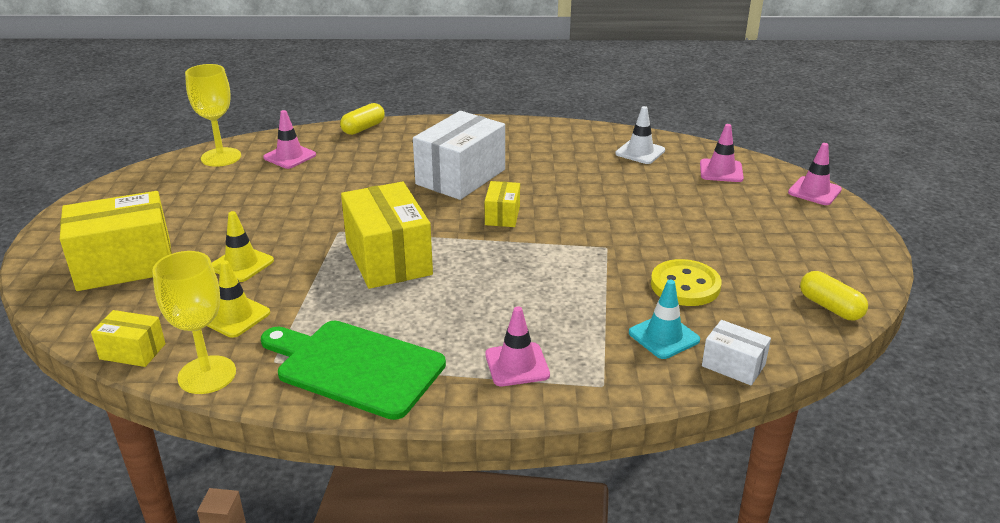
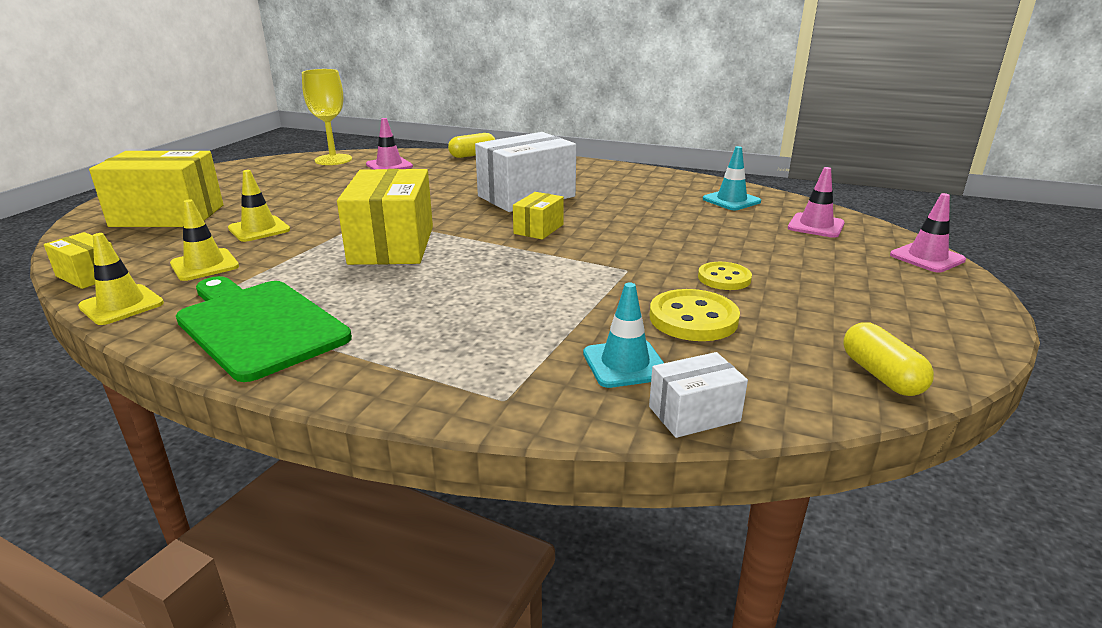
camera: 20 degrees right, 5 degrees down
(207, 375) = (121, 305): yellow goblet -> yellow traffic cone
(517, 365) = (424, 357): pink traffic cone -> none
(640, 152) = (731, 200): white traffic cone -> turquoise traffic cone
(684, 241) = (724, 278): none -> yellow button
(733, 365) = (694, 414): white box -> white box turned 75 degrees counterclockwise

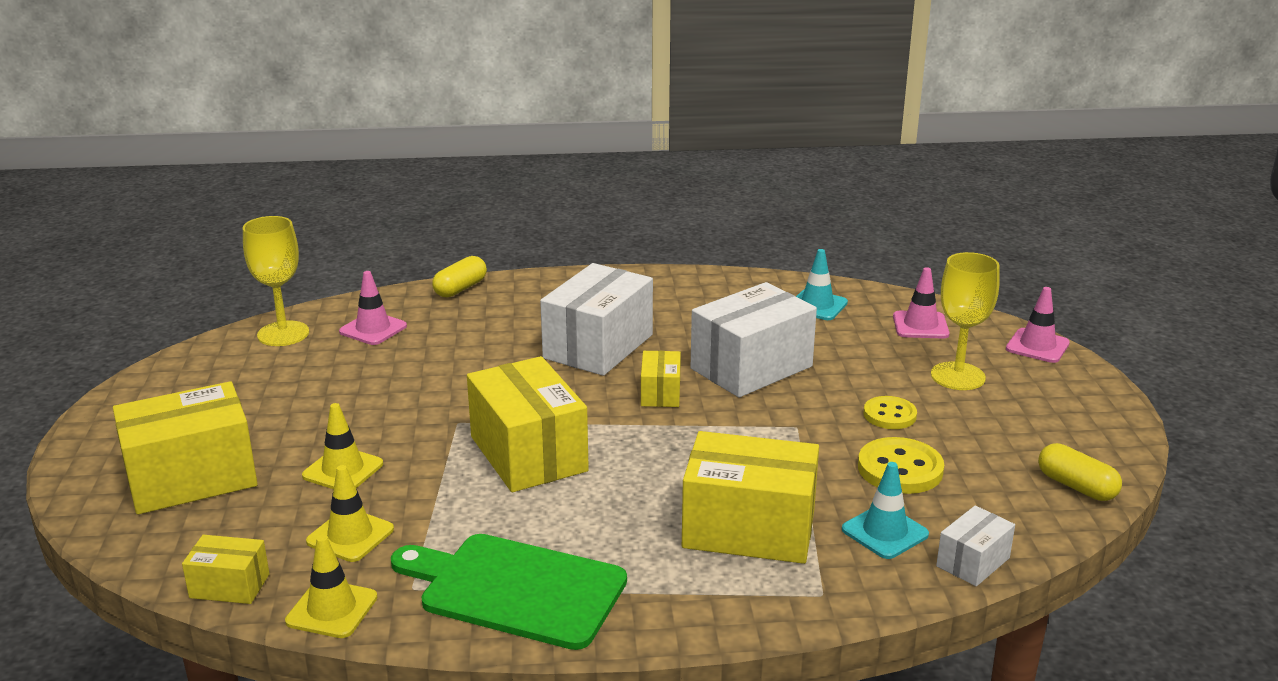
camera: 25 degrees left, 0 degrees up
(498, 331) = (749, 529): none -> yellow box
(632, 227) = (751, 367): none -> white box
(821, 264) = (957, 376): none -> yellow goblet

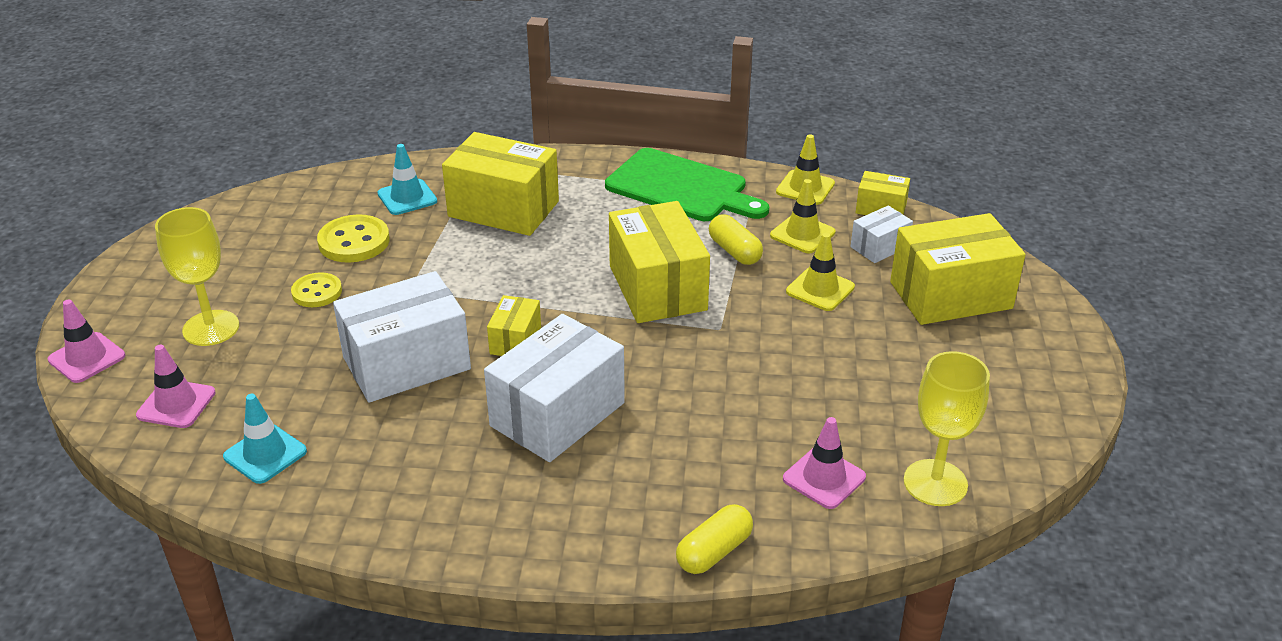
camera: 170 degrees left, 10 degrees up
(973, 562) = (364, 174): white box -> white box (879, 247)
(1076, 486) = (233, 214): yellow capsule -> yellow capsule (734, 251)

